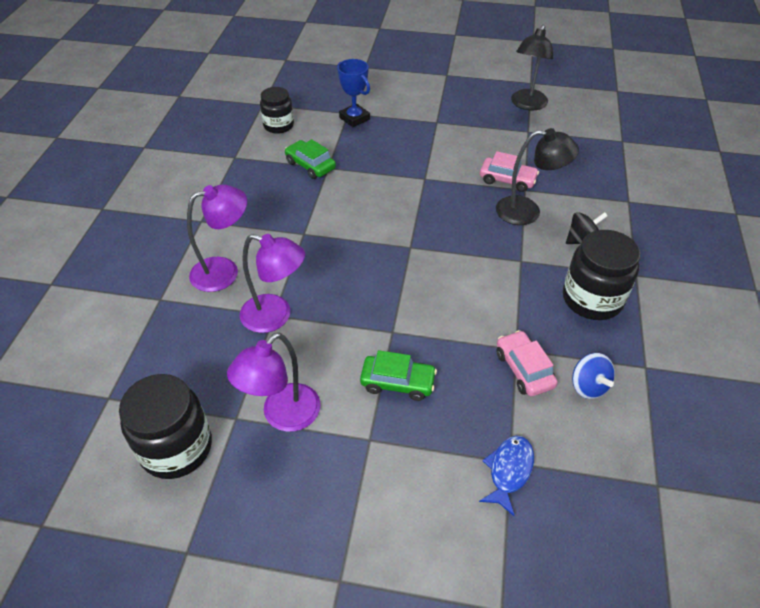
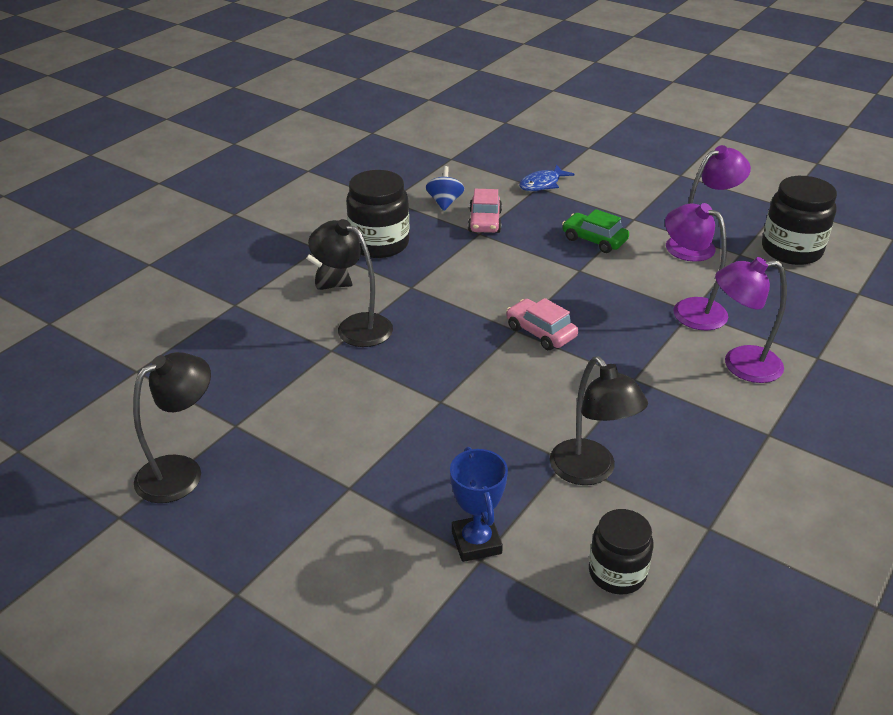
camera: 155 degrees left, 10 degrees down
(310, 165) = (590, 472): green car -> black lamp
(507, 180) = (339, 367): pink car -> pink car (540, 332)

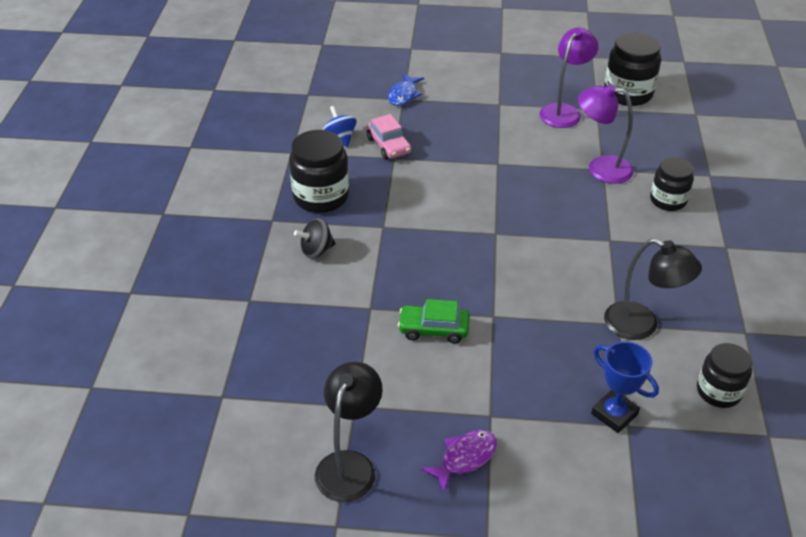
camera: 30 degrees left, 5 degrees up
(287, 514) = (464, 458): none -> purple fish
(355, 326) = (370, 279): black lamp -> none
(540, 332) = (515, 228): pink car -> none
(594, 240) = (486, 133): green car -> green car (434, 329)
(740, 365) = (668, 200): purple lamp -> black jar

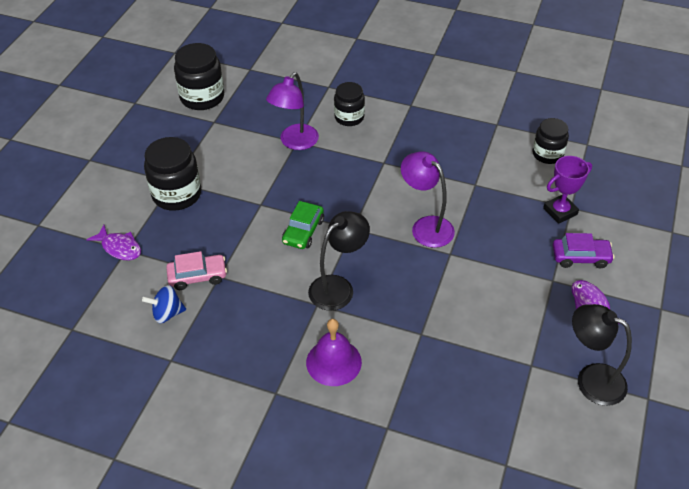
camera: 75 degrees left, 5 degrees up
(316, 250) = (333, 362): black spinning top -> purple bell
(321, 197) = (255, 345): black jar -> black jar (177, 194)
(404, 95) = (119, 248): blue fish -> purple fish
(434, 329) = (456, 295): green car -> green car (303, 231)
(541, 442) = (580, 257): none -> purple car
(564, 111) = (207, 142): purple lamp -> purple lamp (426, 226)
(614, 414) = (560, 211): blue trophy -> purple trophy
(641, 325) = (479, 172): black lamp -> black lamp (338, 287)

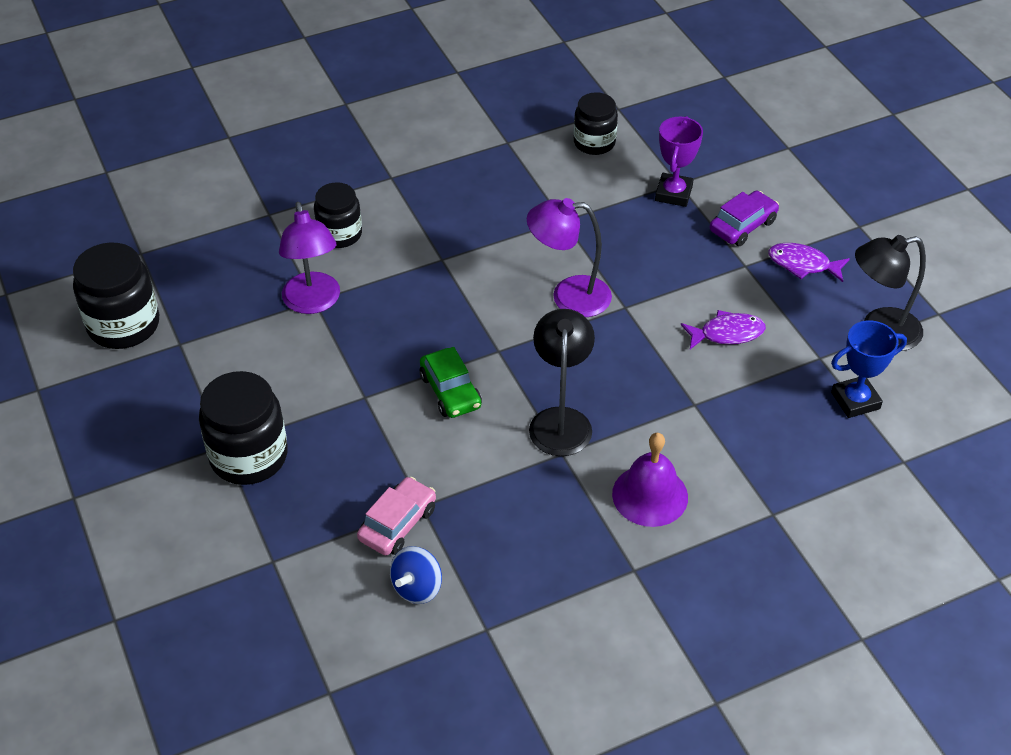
camera: 45 degrees left, 0 degrees up
(119, 248) = (261, 564): purple fish -> purple fish (727, 333)
(521, 406) = (855, 400): none -> blue trophy

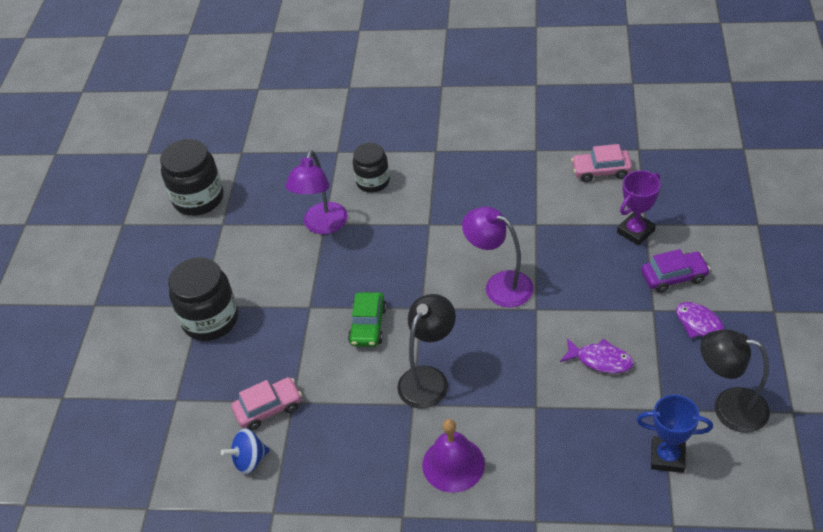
camera: 35 degrees right, 0 degrees up
(594, 143) = (601, 171): black jar -> pink car

